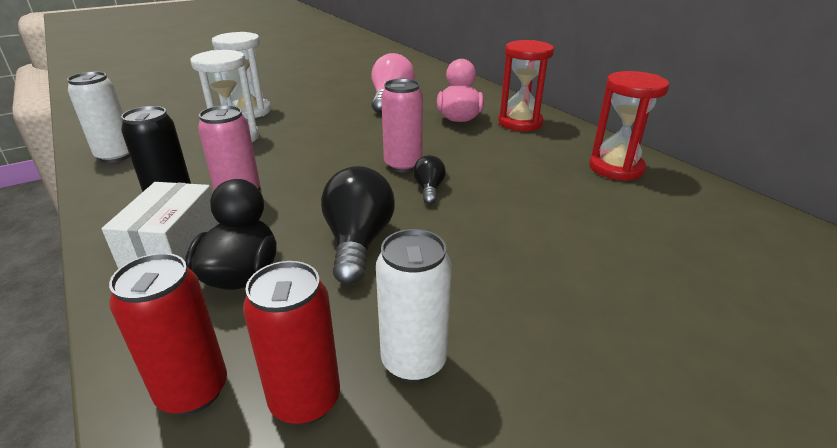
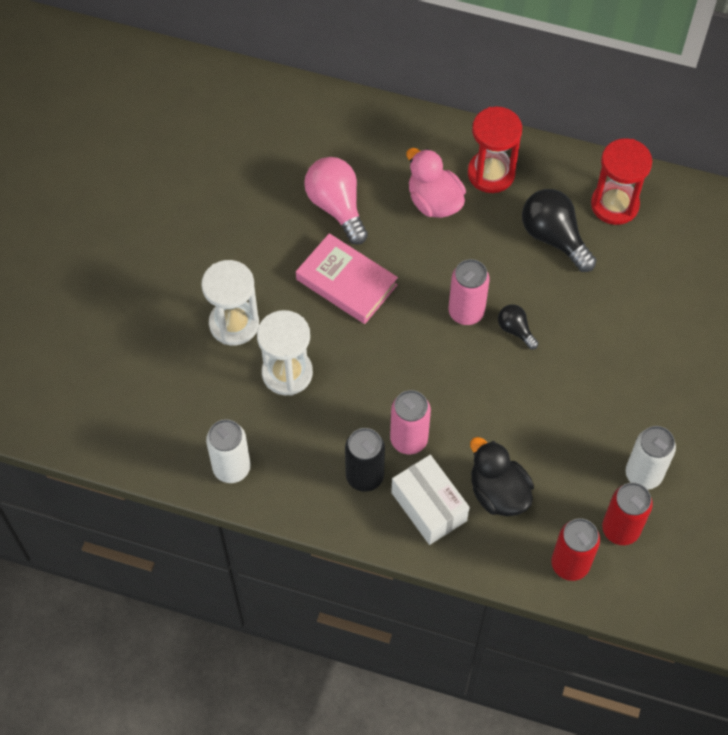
camera: 40 degrees left, 30 degrees up
(343, 123) = (346, 282): none -> pink book
(358, 243) = (530, 418): black light bulb -> black light bulb (554, 237)

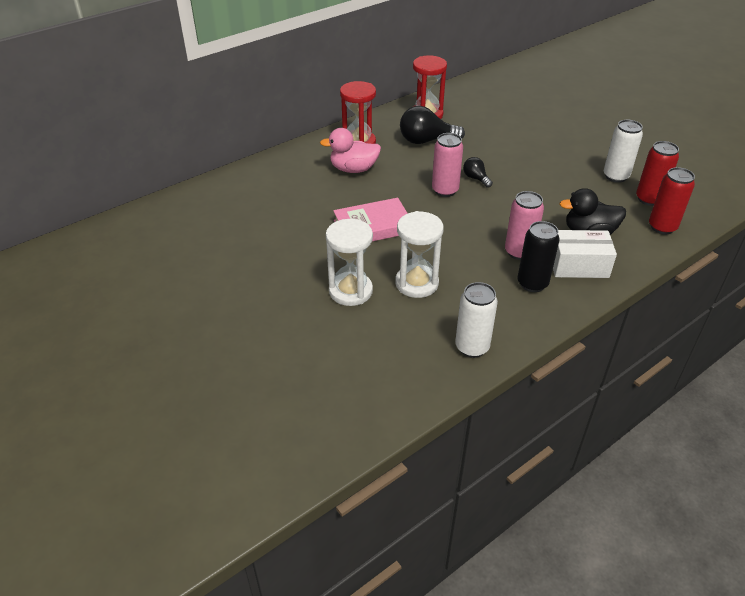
camera: 55 degrees left, 20 degrees down
(336, 207) = (311, 206): pink light bulb -> none
(515, 330) = (476, 178): black light bulb -> black light bulb turned 60 degrees clockwise

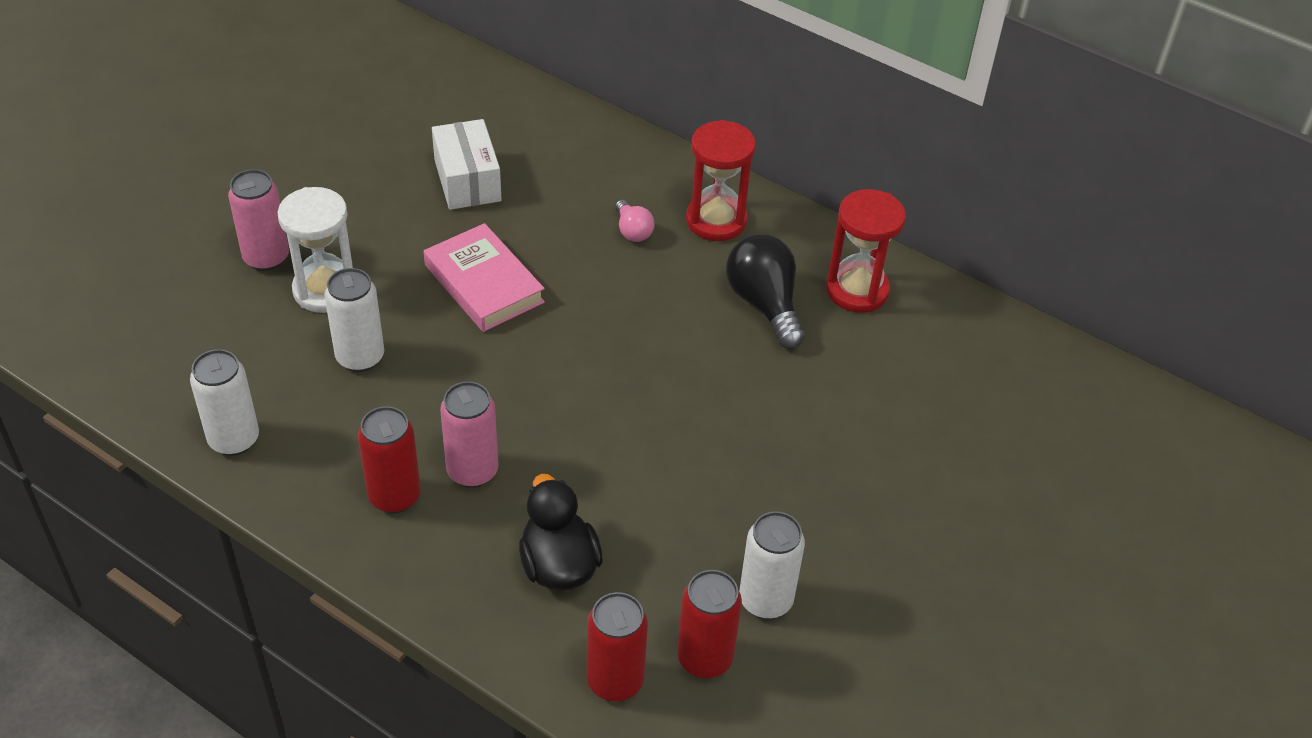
camera: 70 degrees right, 5 degrees up
(353, 169) = (632, 231): pink duck -> pink light bulb
(416, 283) = (360, 357): white hourglass -> white can
(445, 190) = (615, 353): pink can -> pink can (266, 258)
(476, 178) = (669, 388): black light bulb -> none
(532, 283) = (394, 496): black can -> red can
(578, 265) = (459, 555): white box -> white box (467, 180)

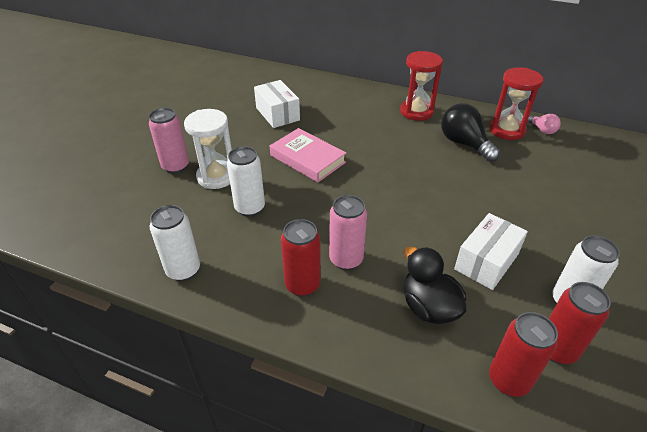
camera: 10 degrees left, 5 degrees down
(632, 231) = (376, 122): pink light bulb -> pink light bulb (542, 130)
(680, 517) = (486, 261): none -> white box

